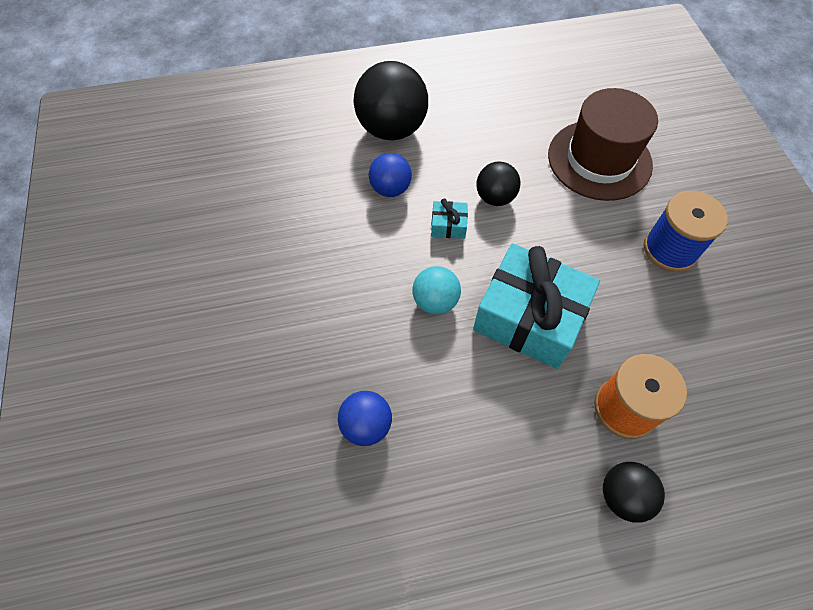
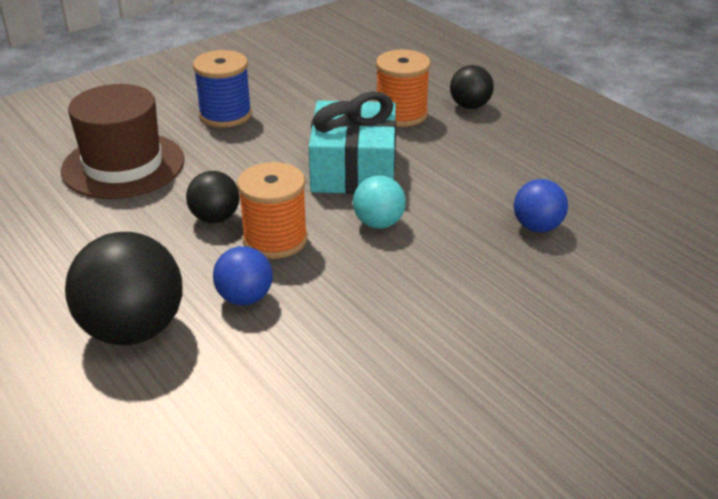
camera: 115 degrees left, 25 degrees down
(448, 225) = (275, 239): turquoise gift -> orange spool

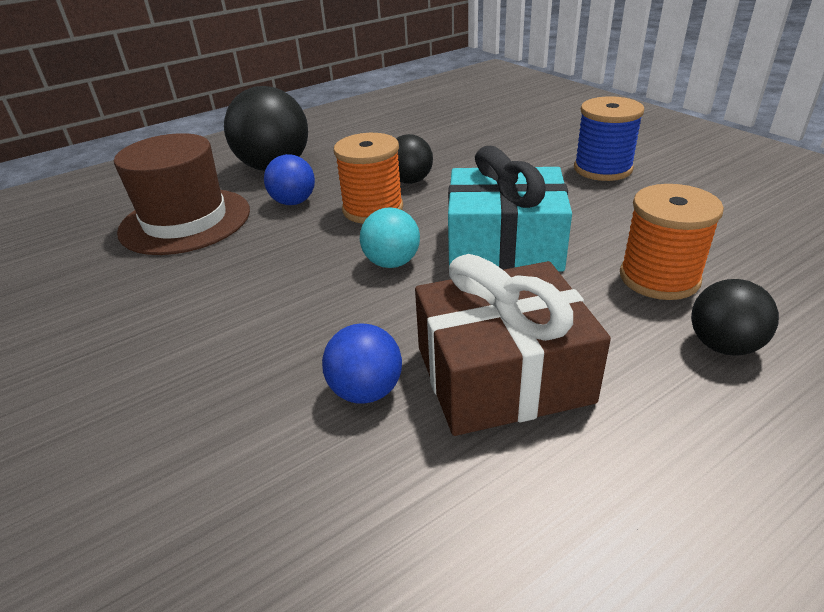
camera: 95 degrees right, 0 degrees up
(123, 165) = (494, 138): brown hat -> brown hat (185, 221)
(509, 176) = (502, 374): none -> brown gift

